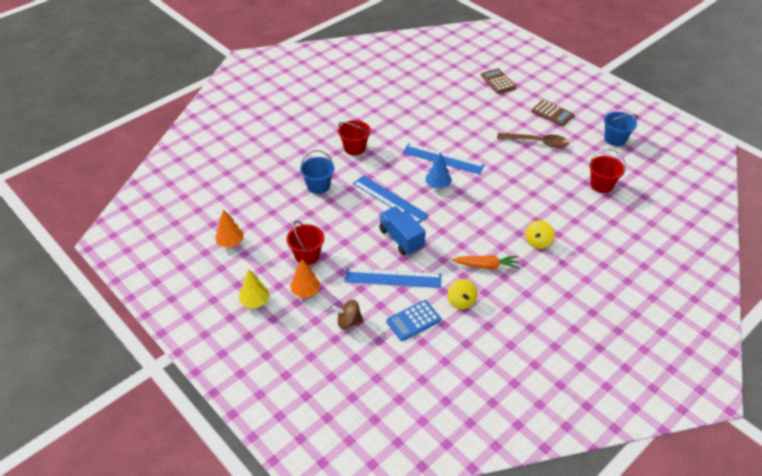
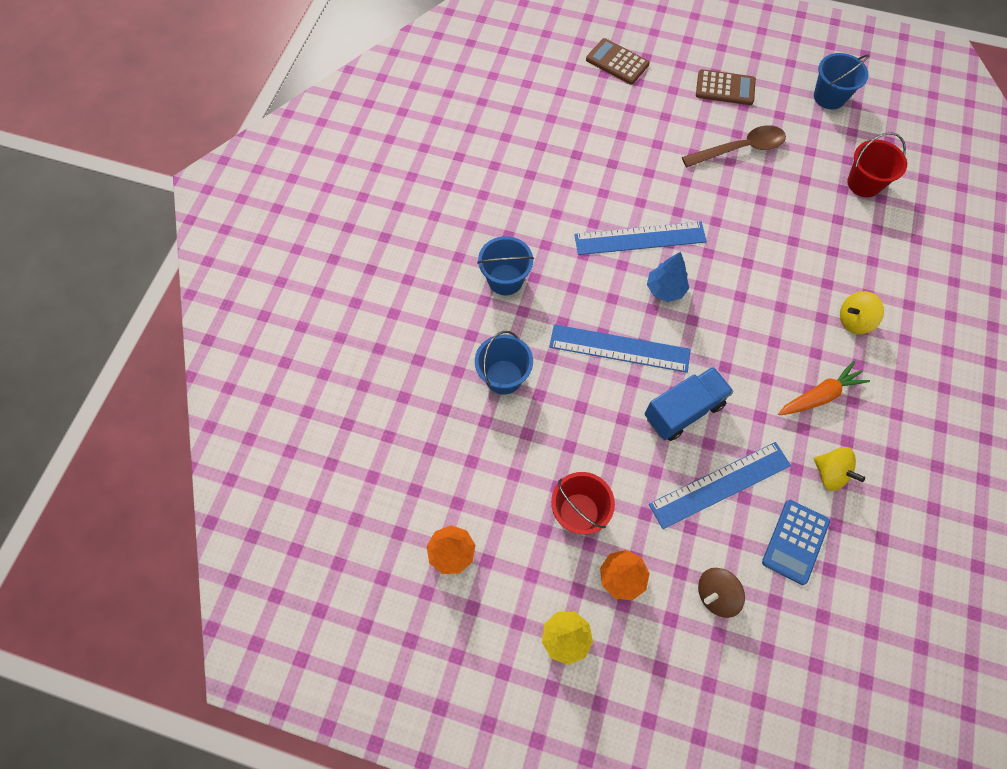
camera: 30 degrees left, 20 degrees up
(354, 148) = (505, 280): red bucket -> blue bucket
(401, 239) = (683, 411): blue truck -> blue truck turned 120 degrees clockwise
(538, 242) = (854, 321): yellow spinning top -> yellow spinning top turned 75 degrees clockwise

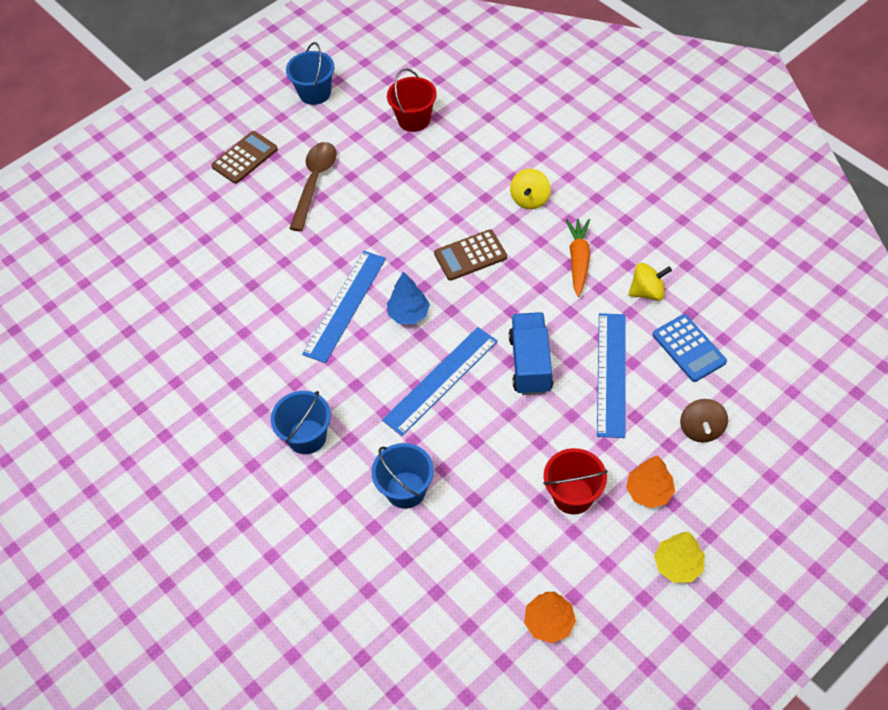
camera: 55 degrees left, 10 degrees down
(617, 62) = (146, 221): brown calculator -> brown calculator (470, 255)

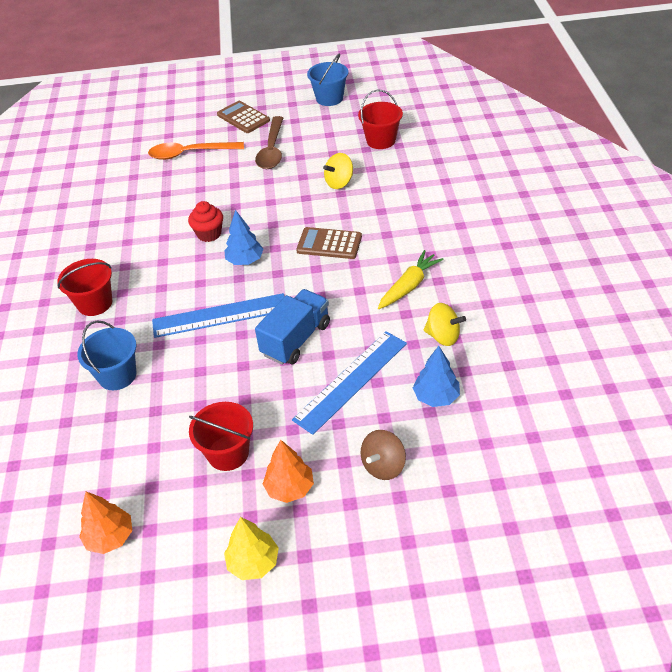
camera: 35 degrees right, 10 degrees down
(230, 228) = (189, 154): none -> orange spoon
(244, 158) = (243, 118): brown calculator -> brown calculator turned 120 degrees counterclockwise
(307, 437) = (95, 303): blue bucket -> red bucket
(315, 182) = (272, 150): brown spoon -> brown spoon turned 135 degrees clockwise
(345, 305) = (209, 234): blue ruler -> red cupcake
(530, 199) = (413, 227): yellow spinning top -> yellow spinning top (339, 183)
(578, 260) = (409, 286): orange carrot -> yellow carrot
(689, 348) = (436, 397): blue calculator -> blue tree

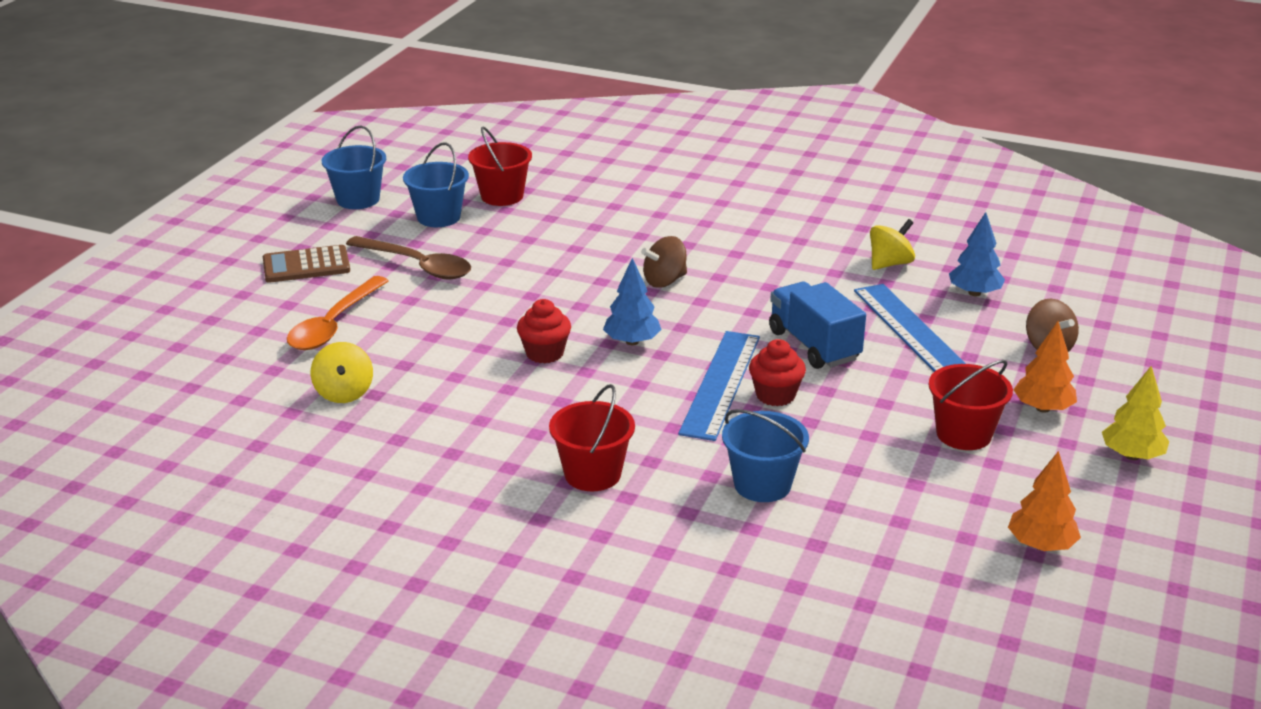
camera: 65 degrees left, 15 degrees down
(222, 344) = (775, 395): none -> red cupcake
(329, 244) = (664, 281): brown calculator -> brown spinning top
(334, 132) = (438, 217): none -> blue bucket
(339, 183) = (552, 243): yellow spinning top -> yellow spinning top (344, 393)
(409, 286) = (792, 258): yellow carrot -> none

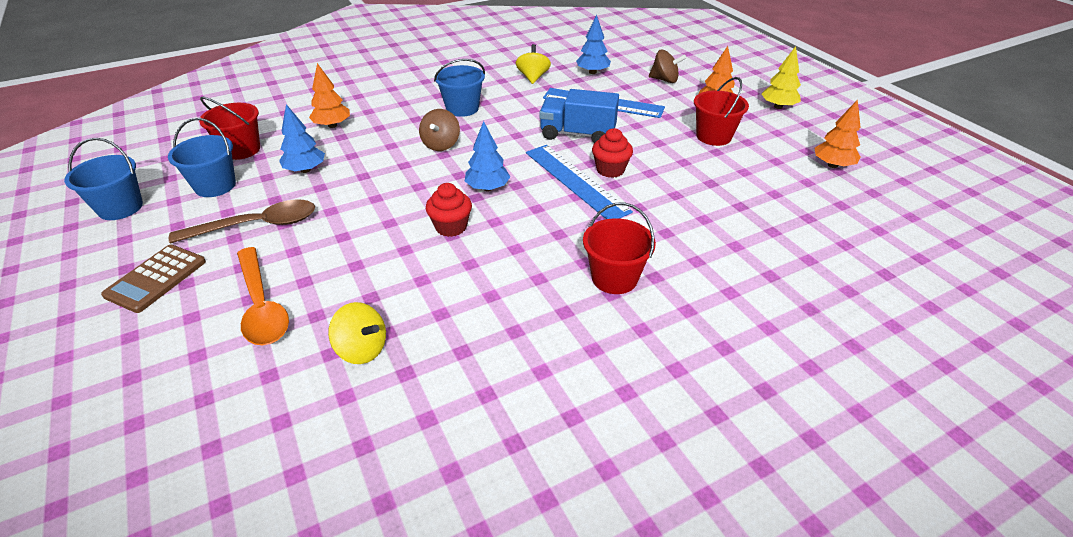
camera: 50 degrees left, 10 degrees up
(519, 241) = (305, 170): none -> blue tree
(605, 212) = (332, 125): none -> orange tree
(762, 484) = (695, 219): blue bucket -> blue bucket (462, 108)

